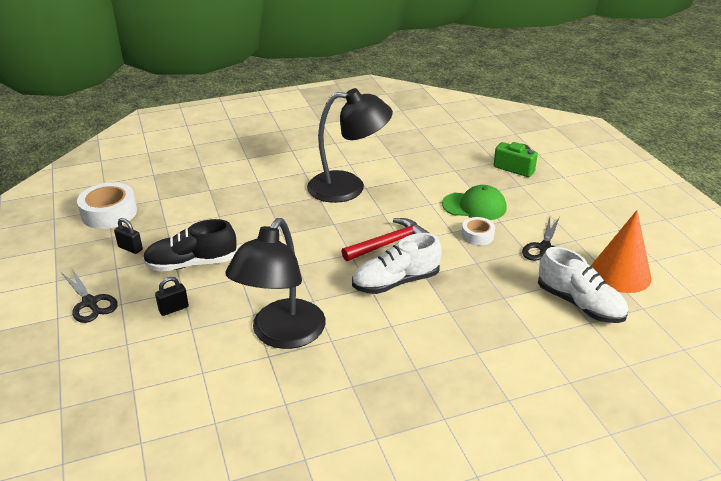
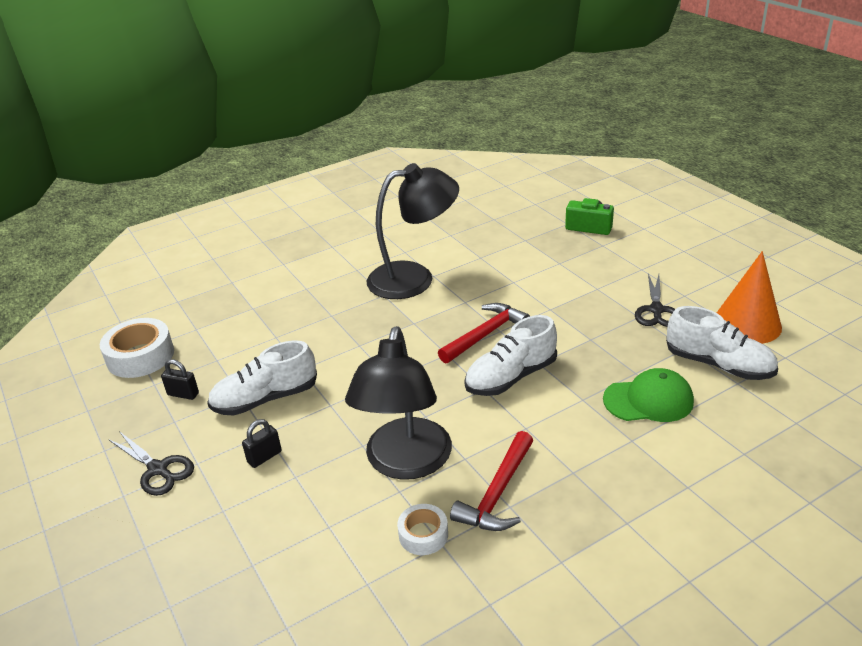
camera: 10 degrees left, 0 degrees up
(191, 264) = (265, 399): black shoe -> white shoe
(346, 373) = (497, 493): none -> red hammer
(474, 206) = (563, 276): green cap -> green cap (648, 400)
(477, 235) = (579, 308): white tape -> white tape (423, 535)

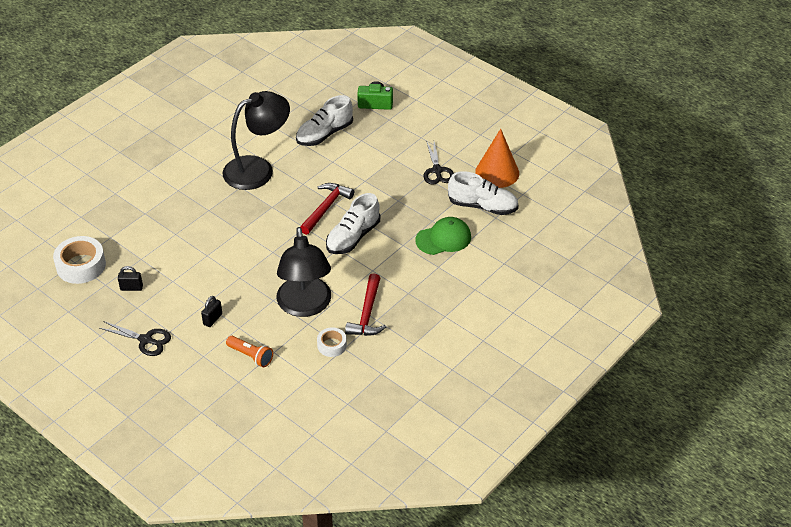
camera: 20 degrees left, 10 degrees up
(265, 399) = (192, 281): white shoe -> white shoe (324, 134)
(291, 526) = (251, 356): none -> orange flashlight

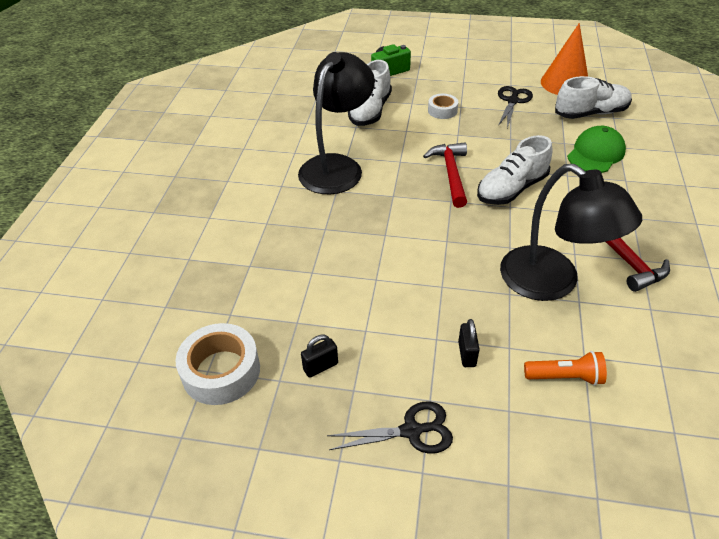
camera: 30 degrees left, 0 degrees up
(332, 345) = (635, 313): white tape -> white tape (442, 110)
(353, 237) = (511, 189): white shoe -> white shoe turned 45 degrees clockwise
(437, 170) = (512, 101): black scissors -> black scissors turned 120 degrees counterclockwise

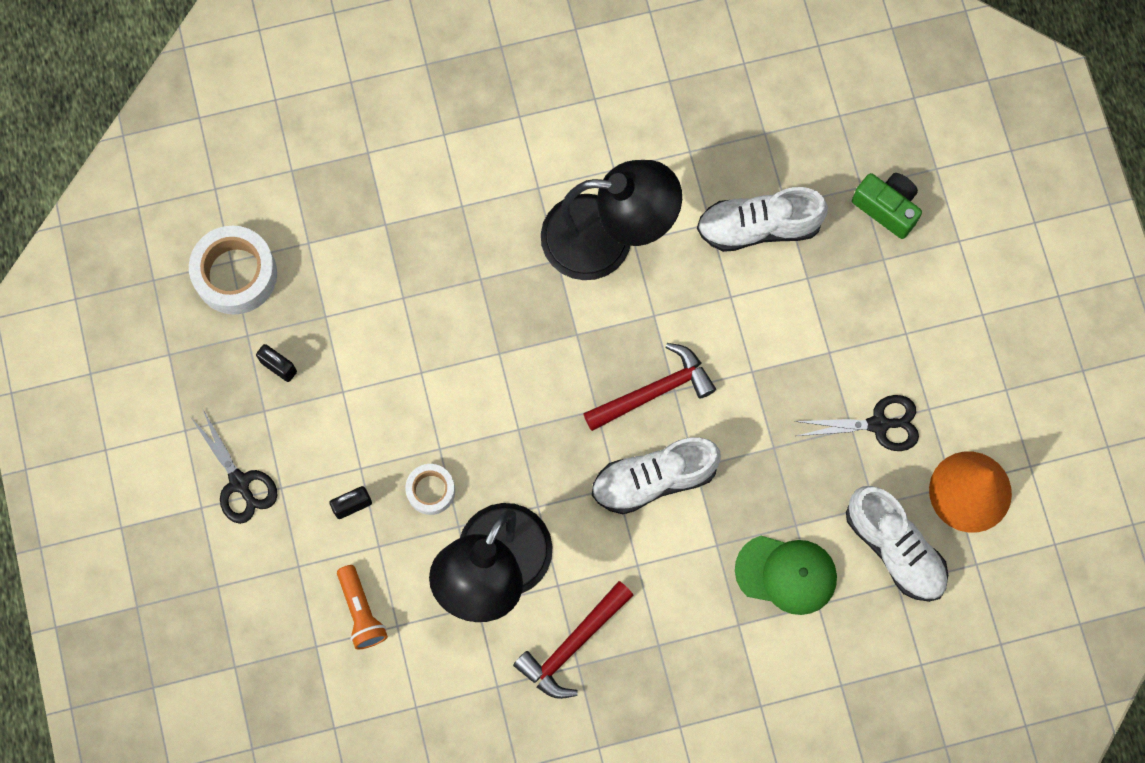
camera: 65 degrees right, 30 degrees up
(442, 110) = (805, 329): white tape -> white tape (431, 490)
(511, 189) = (653, 479): white shoe -> white shoe turned 45 degrees counterclockwise

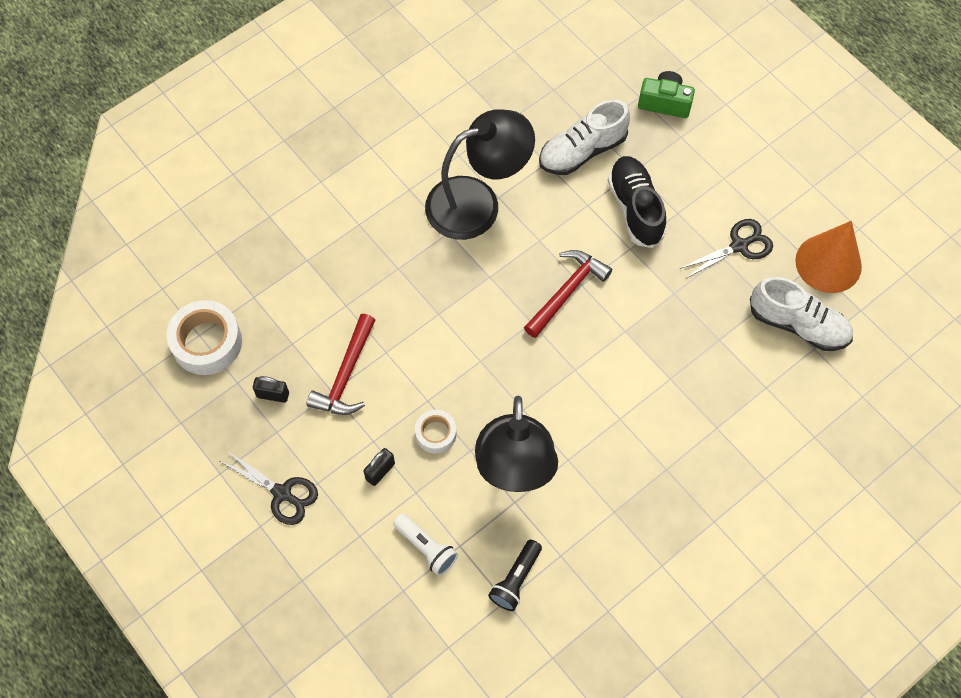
camera: 25 degrees left, 10 degrees down
(361, 612) = (426, 548): orange flashlight -> white flashlight
(437, 690) = (515, 580): none -> black flashlight
(572, 645) = (602, 499): red hammer -> red hammer (346, 375)
(653, 479) = (599, 352): white shoe -> none
(783, 325) = (635, 208): none -> black shoe
(786, 574) = (731, 376): green cap -> none

